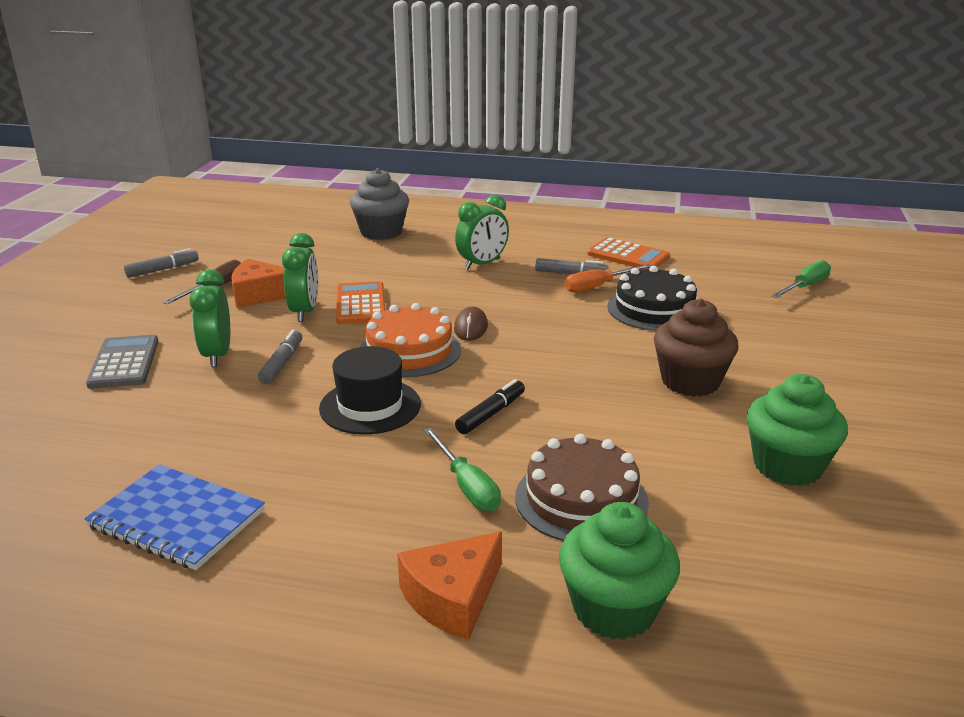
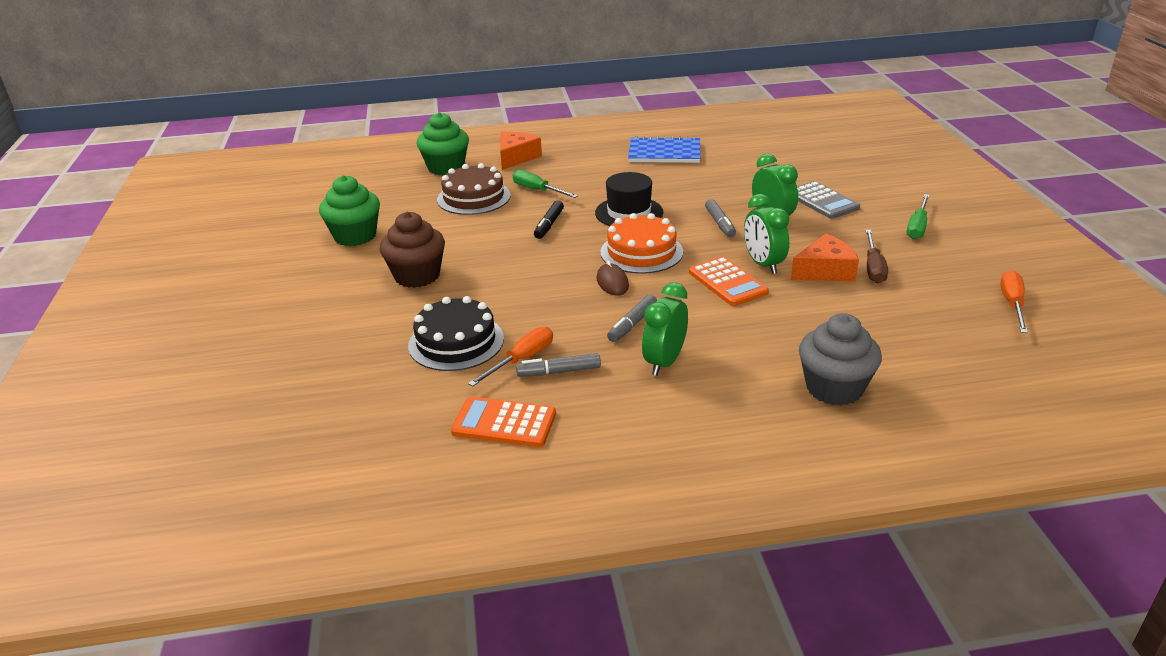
camera: 160 degrees right, 5 degrees up
(163, 269) = (956, 275): grey marker -> grey marker (632, 324)
(170, 246) = (1012, 304): none -> orange screwdriver
(805, 287) = (287, 418): green screwdriver -> green screwdriver (917, 227)

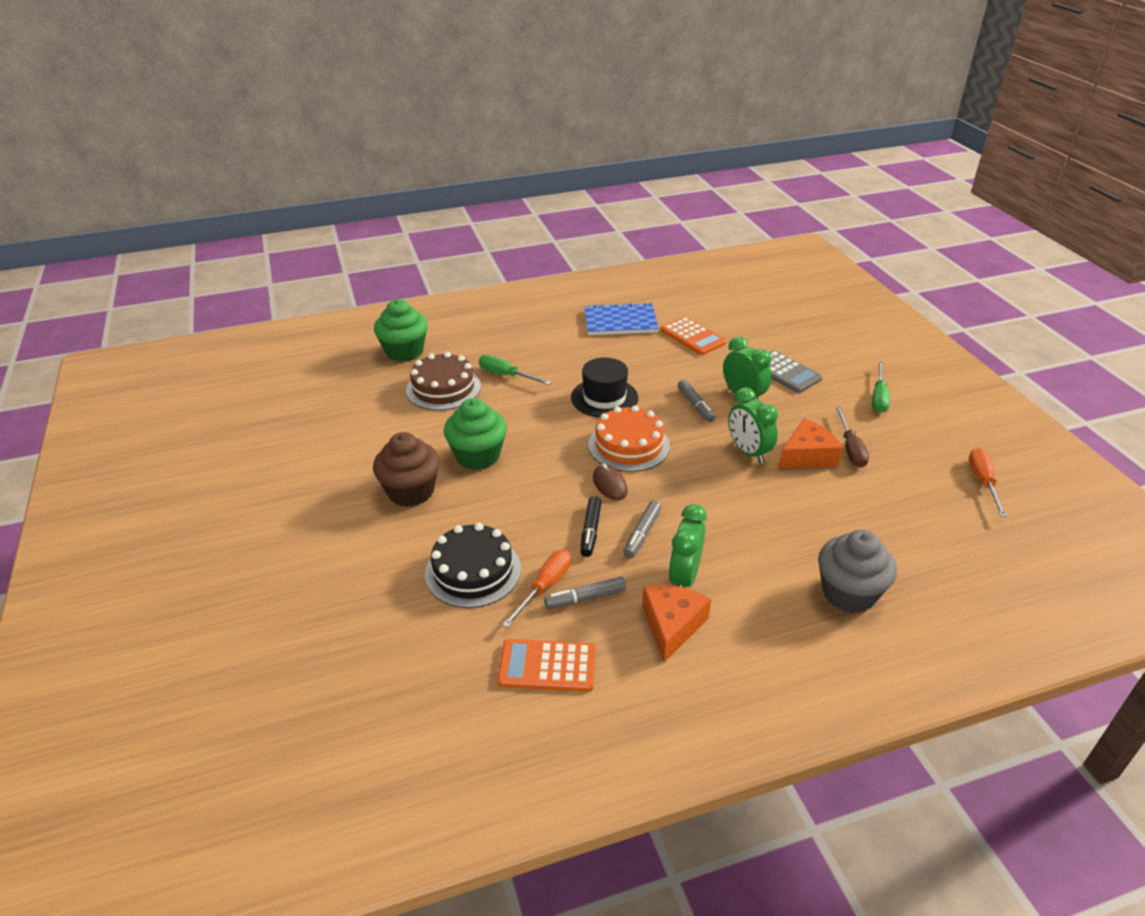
camera: 10 degrees left, 5 degrees up
(355, 236) = (332, 445): green cupcake -> green cupcake (478, 456)
(516, 157) = (474, 335): orange cheese -> orange cheese (672, 625)
(549, 225) = (529, 418): black marker -> black marker (590, 531)
(727, 282) = (720, 476): orange calculator -> orange calculator (693, 337)

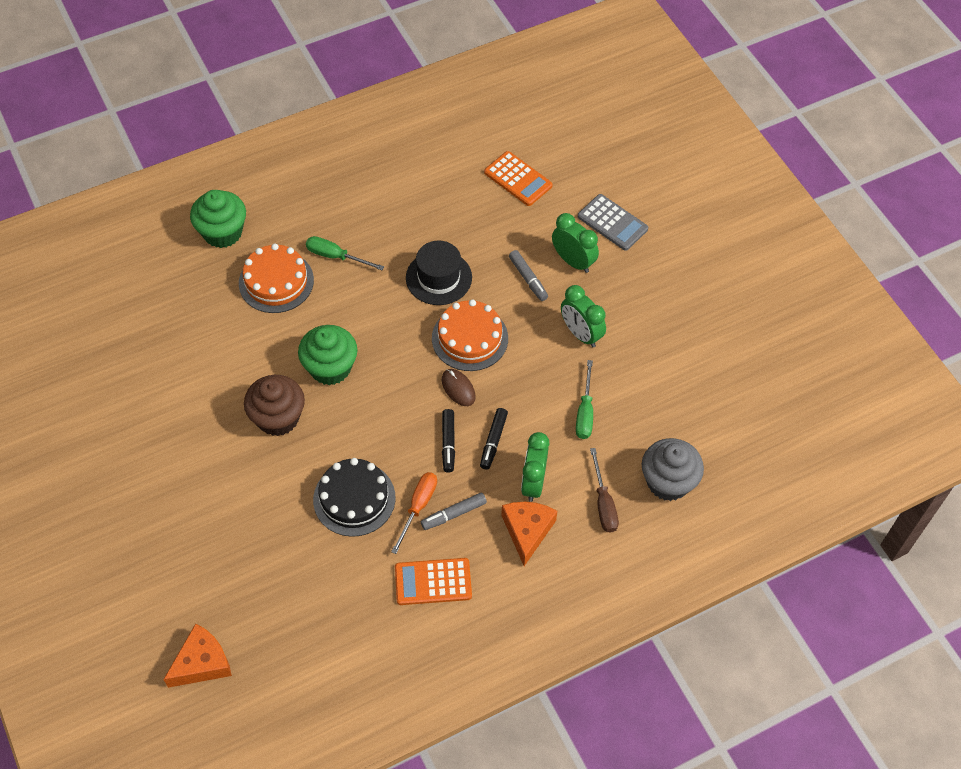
camera: 10 degrees left, 20 degrees up
(443, 388) = (276, 281): brown cake -> orange cake
(620, 321) = (440, 162): blue notebook -> none
(642, 534) = (493, 441): grey marker -> black marker
(807, 456) = (634, 332): orange cheese -> orange cheese (202, 663)
(850, 449) = (673, 319): brown screwdriver -> brown screwdriver (603, 503)
(878, 397) = (701, 249): green screwdriver -> green screwdriver (585, 412)
(983, 482) = (787, 346): orange screwdriver -> none

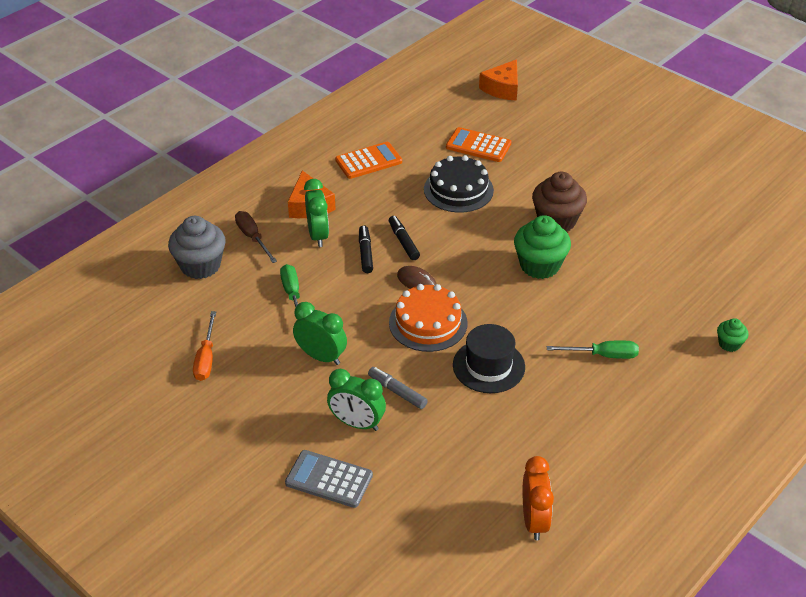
camera: 160 degrees right, 15 degrees down
(222, 232) = (729, 344): green cupcake -> green cupcake, size x0.51
(276, 281) = (641, 317): orange cake -> none
(418, 507) = (404, 197): orange screwdriver -> orange screwdriver (206, 358)
(453, 514) = (374, 200): grey marker -> none
(473, 147) = (534, 521): none -> orange clock
(518, 179) = (461, 497): orange calculator -> orange calculator (478, 146)

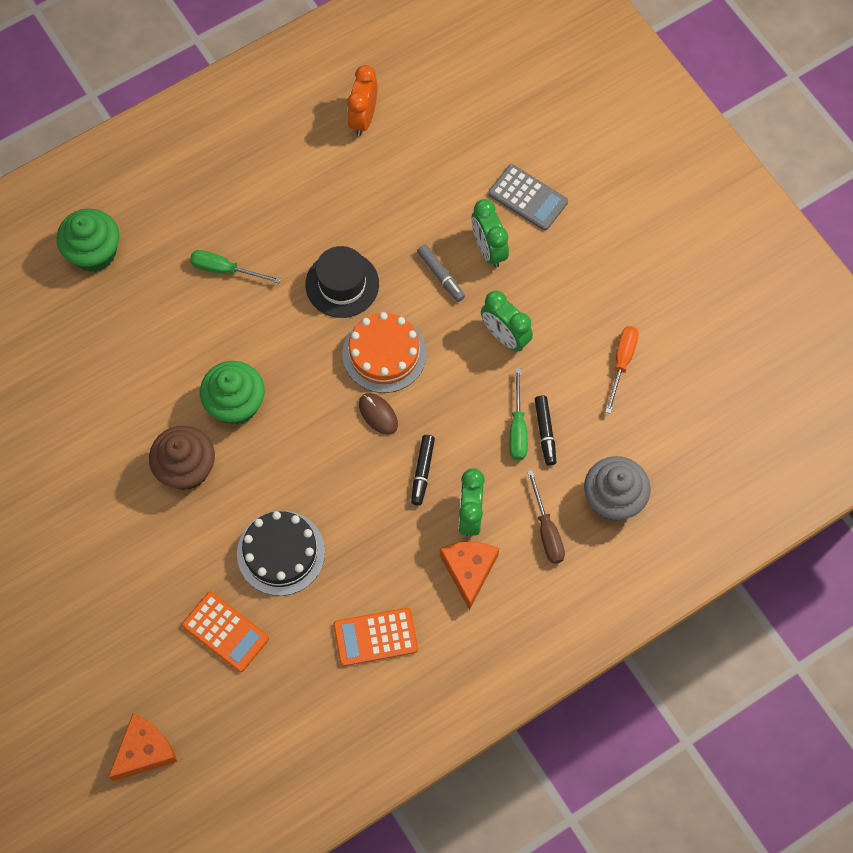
camera: 165 degrees left, 25 degrees up
(357, 423) = (488, 249): green clock -> green clock turned 150 degrees counterclockwise
(403, 242) = (374, 479): black marker -> black marker (545, 432)
(729, 344) = (94, 253): green cupcake -> green cupcake, size x1.96

